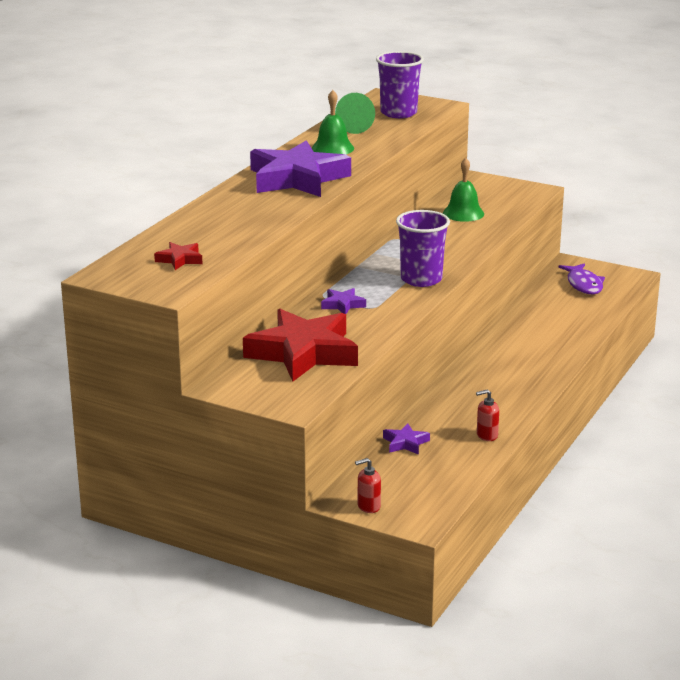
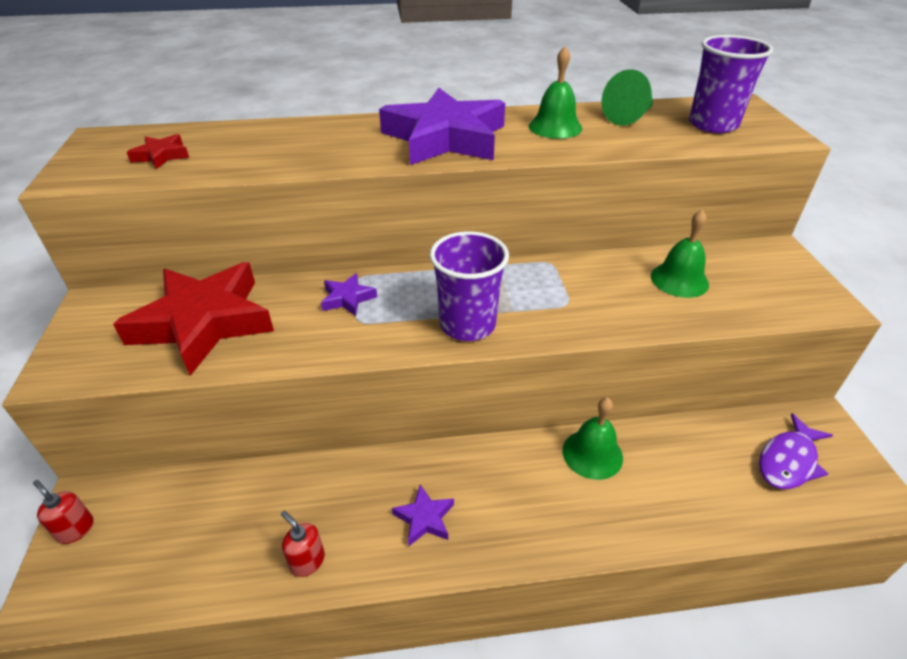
camera: 55 degrees right, 15 degrees up
(405, 443) = (245, 489): purple star -> purple star (424, 518)
(513, 332) = (592, 454): none -> green bell

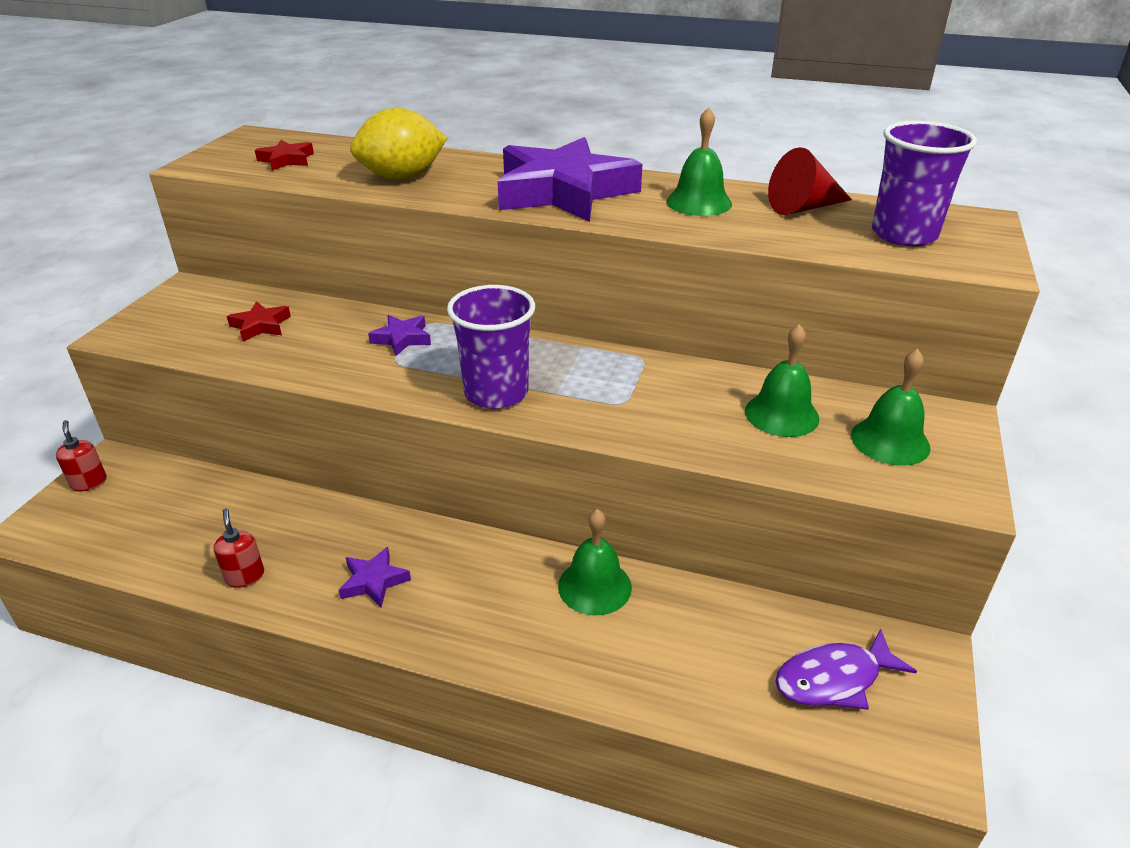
camera: 25 degrees right, 5 degrees down
(204, 322) = (260, 326): red star -> red star, size x0.41
(293, 151) = (402, 177): none -> yellow lemon
(629, 117) = (804, 208): green cone -> red cone
(759, 279) = (890, 441): none -> green bell

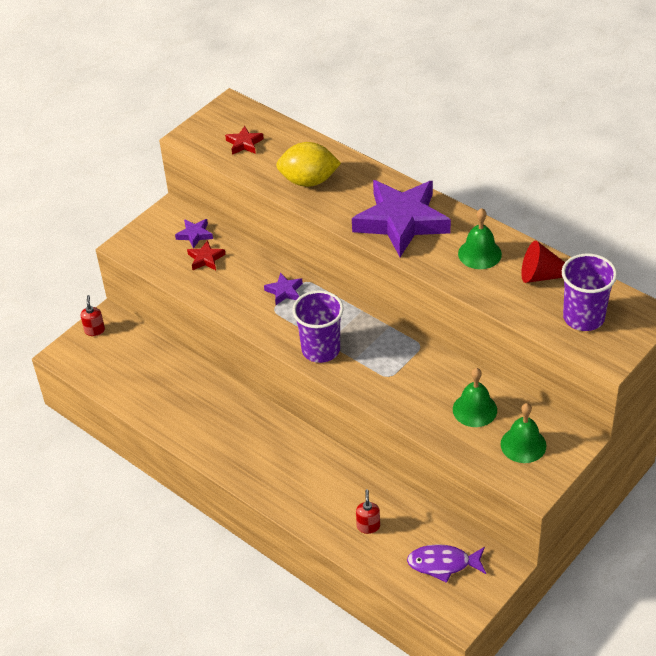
camera: 25 degrees right, 10 degrees up
(245, 576) = (166, 417): red soap dispenser -> red soap dispenser (368, 526)
(374, 581) = (231, 439): purple star -> purple star (195, 235)
(594, 586) = (347, 477): green bell -> none

